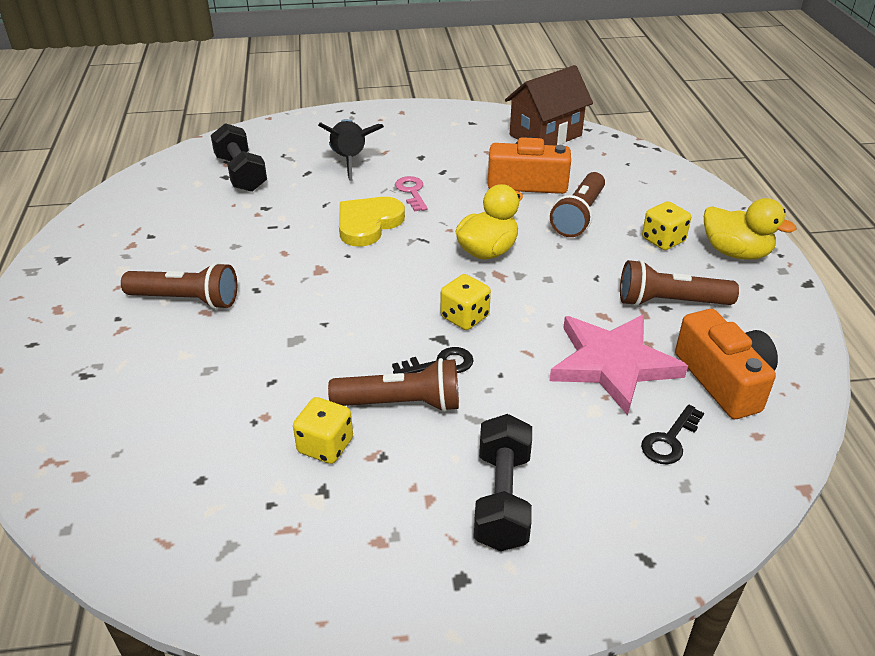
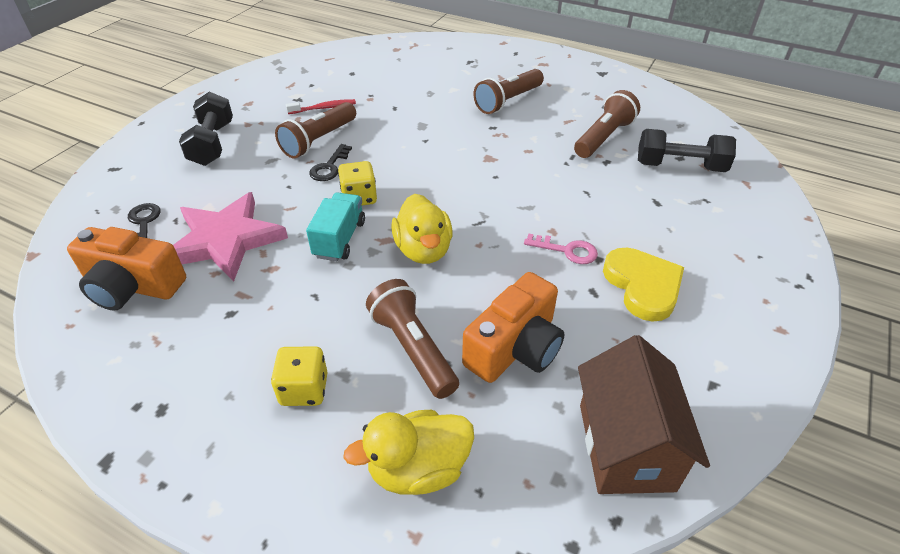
camera: 125 degrees right, 5 degrees up
(325, 446) = (324, 108): yellow dice -> red toothbrush
(350, 160) = (664, 236): black rocket -> none
(368, 224) = (532, 203): yellow heart -> yellow heart (643, 286)
(502, 499) = (212, 144): black dumbbell -> black dumbbell turned 45 degrees clockwise
(528, 298) = (339, 239): none -> turquoise truck
(670, 302) = (231, 321): brown flashlight -> brown flashlight (603, 137)
(735, 252) = (215, 440): yellow duck -> yellow duck (418, 469)

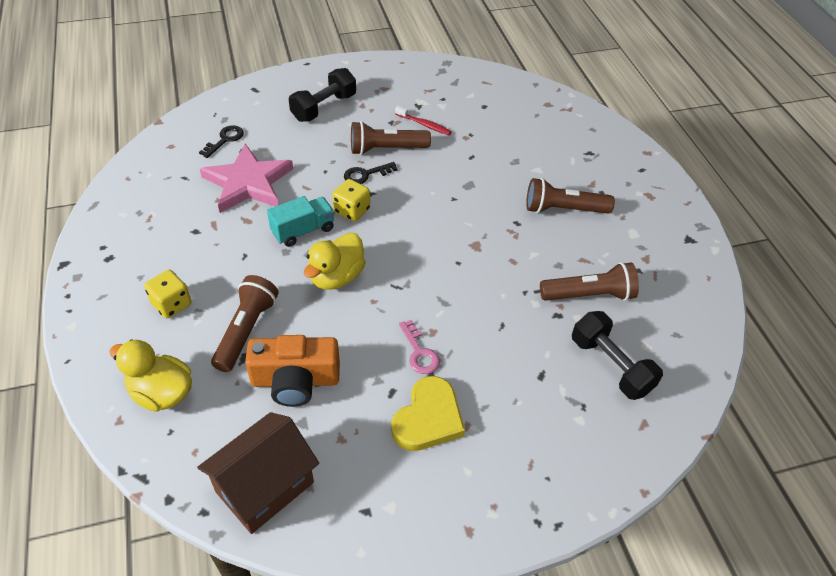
camera: 45 degrees right, 5 degrees up
(132, 286) = (175, 177): orange camera -> none

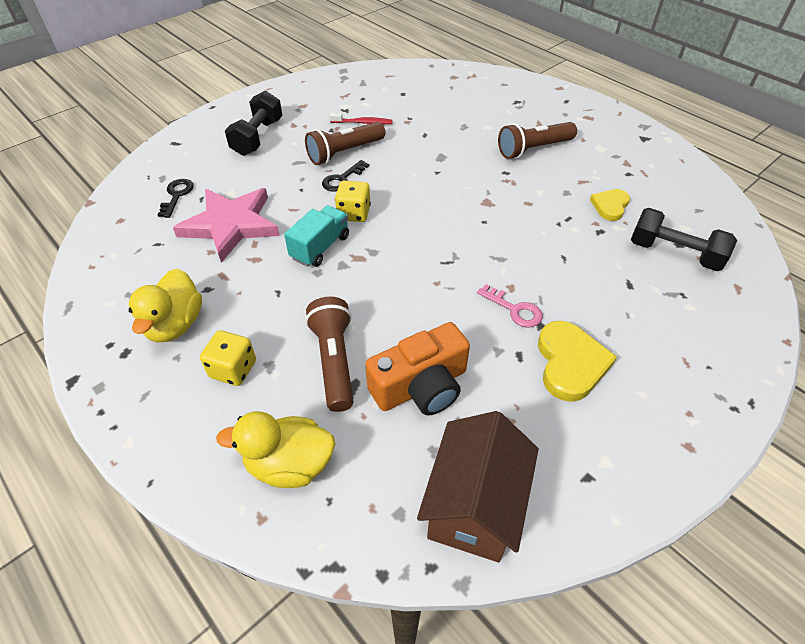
camera: 25 degrees left, 0 degrees up
(336, 277) = (385, 275): yellow duck -> yellow duck (175, 325)
(589, 295) = (610, 206): brown flashlight -> yellow heart

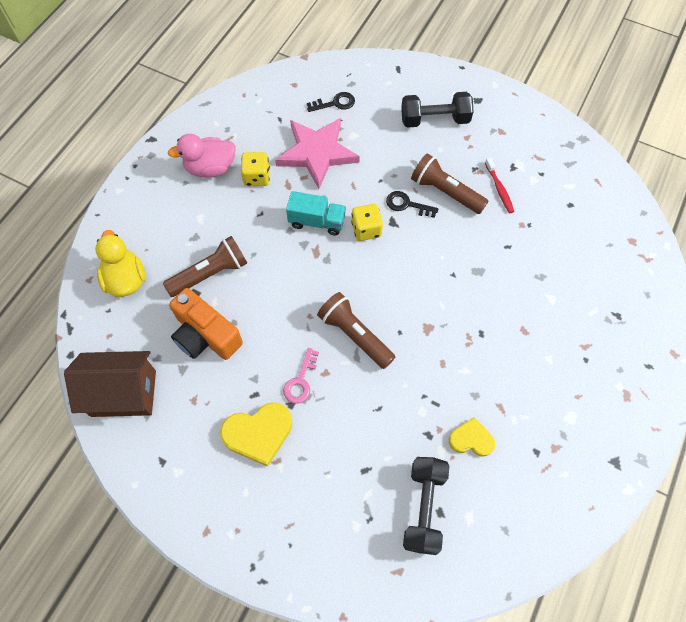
camera: 70 degrees right, 15 degrees up
(175, 325) = (210, 168): yellow duck -> pink duck
(233, 369) = (185, 218): yellow dice -> yellow dice (257, 177)
(533, 149) = (533, 350): brown flashlight -> brown flashlight (355, 335)

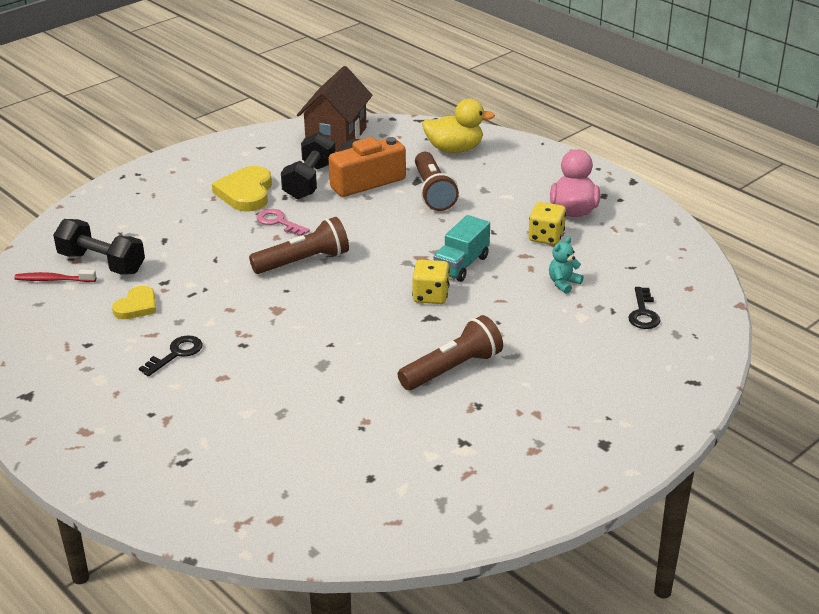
camera: 110 degrees right, 30 degrees down
(317, 153) = (563, 283): pink star -> turquoise teddy bear
(407, 204) = (450, 333): black key -> black key (176, 354)
(434, 120) = (580, 391): black dumbbell -> black dumbbell (309, 181)
(499, 189) = (432, 417): red toothbrush -> red toothbrush (53, 280)

